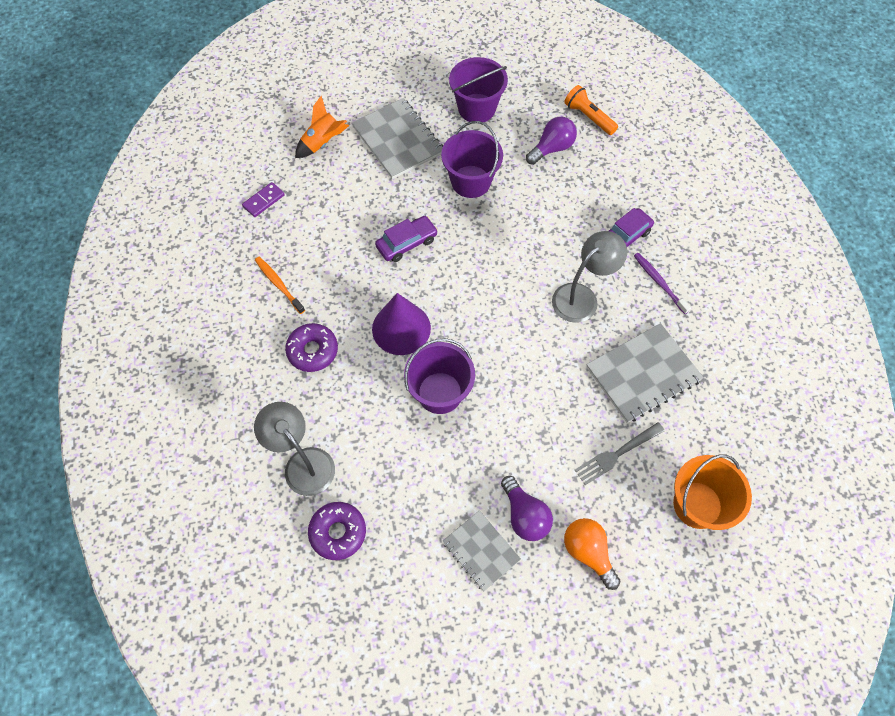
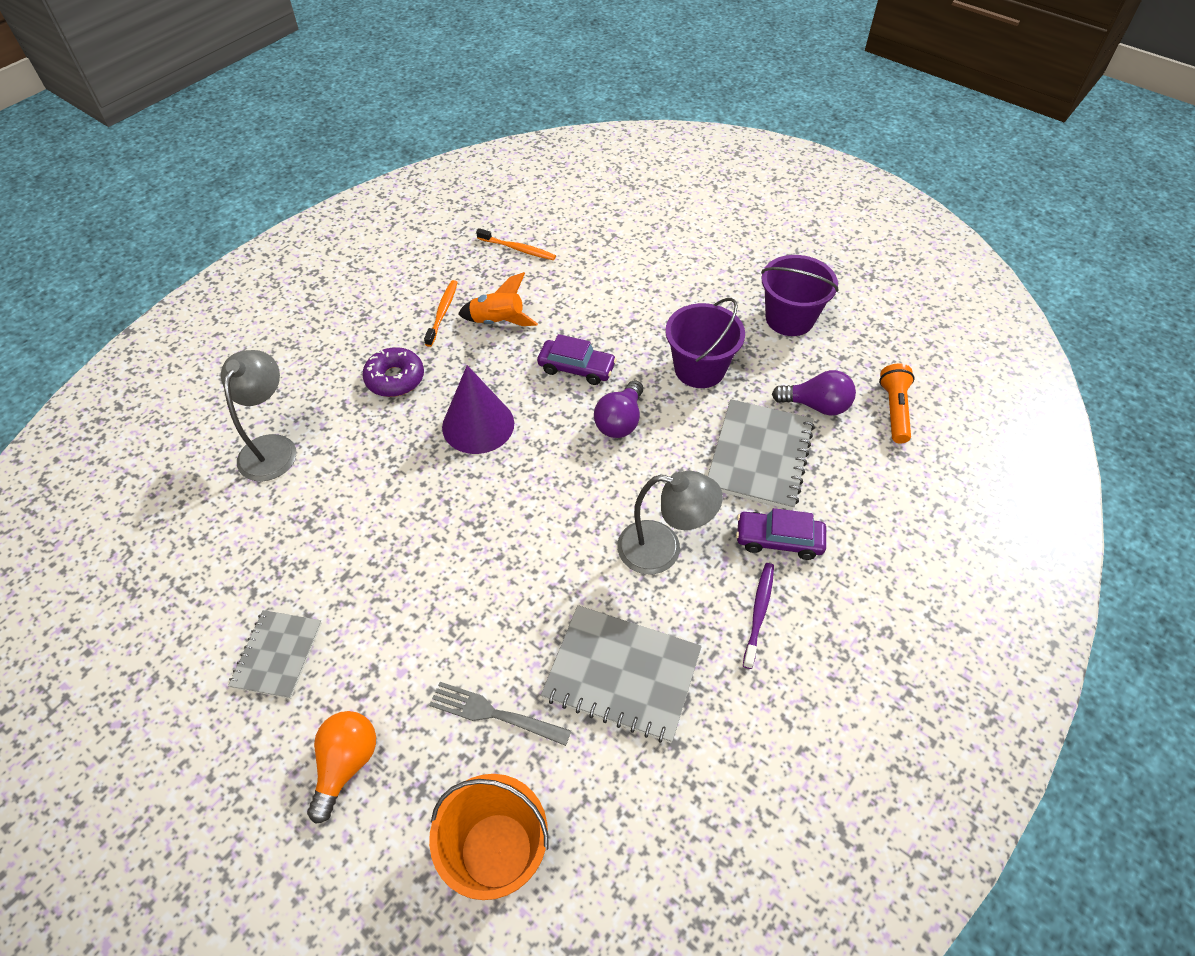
camera: 50 degrees right, 10 degrees down
(264, 201) = (518, 249): purple domino -> orange toothbrush
(322, 143) = (620, 245): orange rocket -> orange rocket (498, 322)
(338, 532) = (217, 520): purple donut -> none
(397, 140) = (683, 289): grey notebook -> grey notebook (759, 456)
(440, 393) = (433, 501): purple bucket -> none
(524, 515) = (348, 669): purple light bulb -> purple light bulb (620, 421)

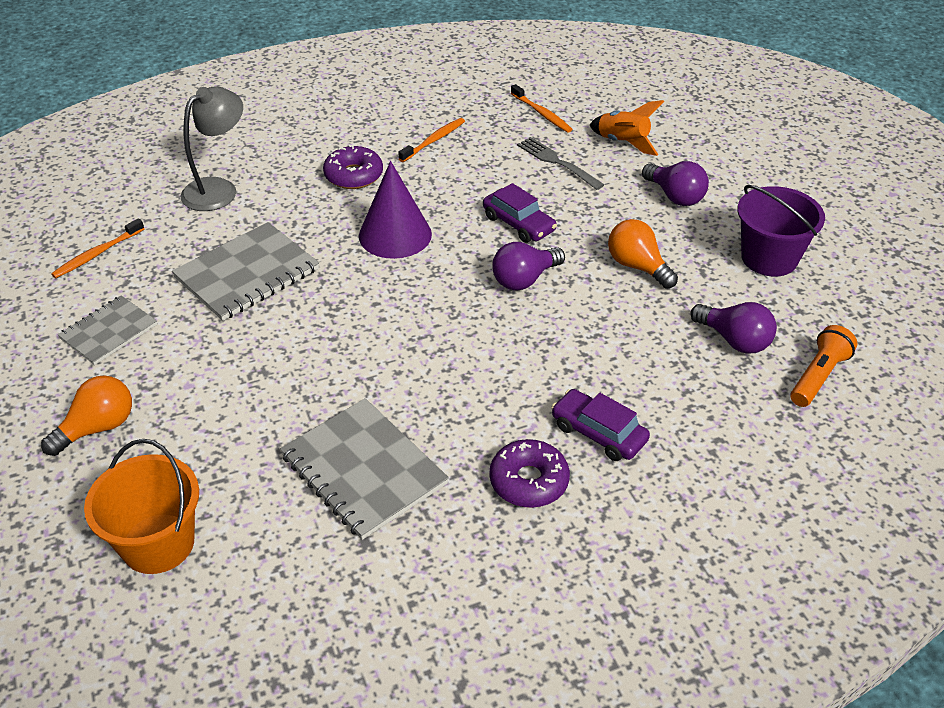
camera: 30 degrees right, 10 degrees down
(198, 574) = (97, 254): none -> orange toothbrush
(495, 714) = (236, 448): grey fork -> grey fork (558, 162)
(498, 322) = (477, 164): orange rocket -> orange rocket (623, 143)
(663, 549) = (480, 393): grey lamp -> none
(681, 289) = (675, 196): none -> purple light bulb
(699, 369) = (637, 266): purple bucket -> orange light bulb
(759, 456) = (638, 358): grey notebook -> grey notebook (247, 274)
(759, 613) = (529, 481): purple toothbrush -> purple donut

